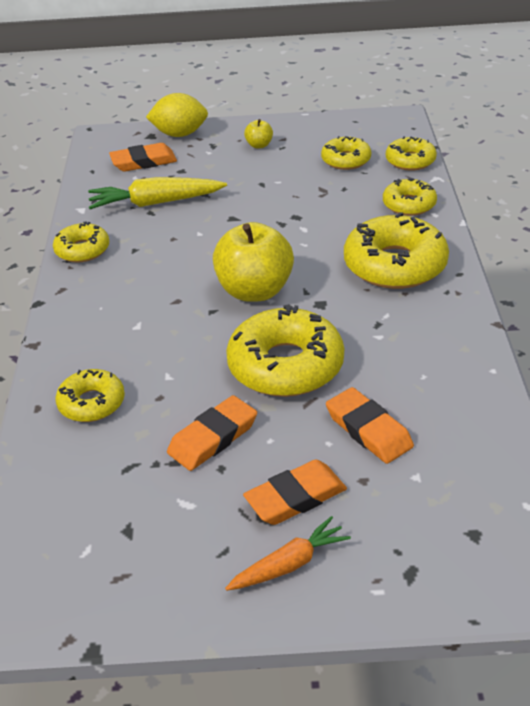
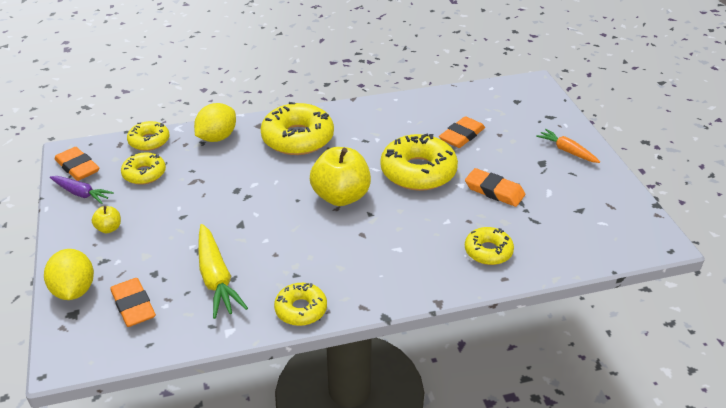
camera: 105 degrees left, 0 degrees up
(295, 497) = (523, 154): orange eraser -> orange eraser (77, 167)
(322, 128) = (81, 193): none -> purple carrot
(409, 204) = (217, 137): yellow donut -> yellow lemon

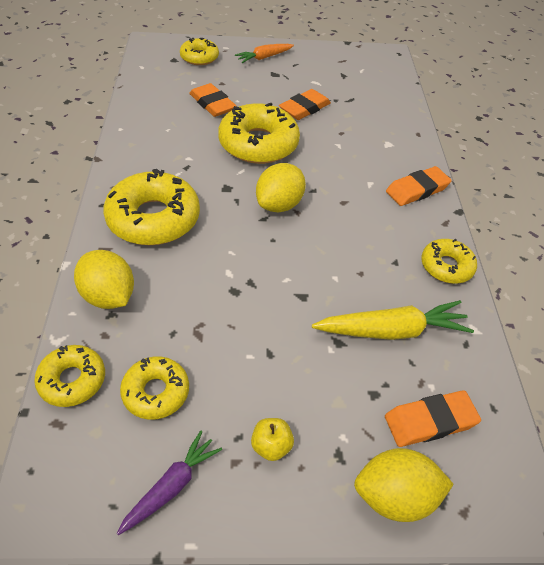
camera: 80 degrees left, 10 degrees up
(77, 167) = (93, 492): orange eraser -> orange eraser (417, 190)
(341, 196) = (279, 204): yellow apple -> yellow lemon
(488, 251) = (384, 133): yellow donut -> yellow donut (199, 57)

